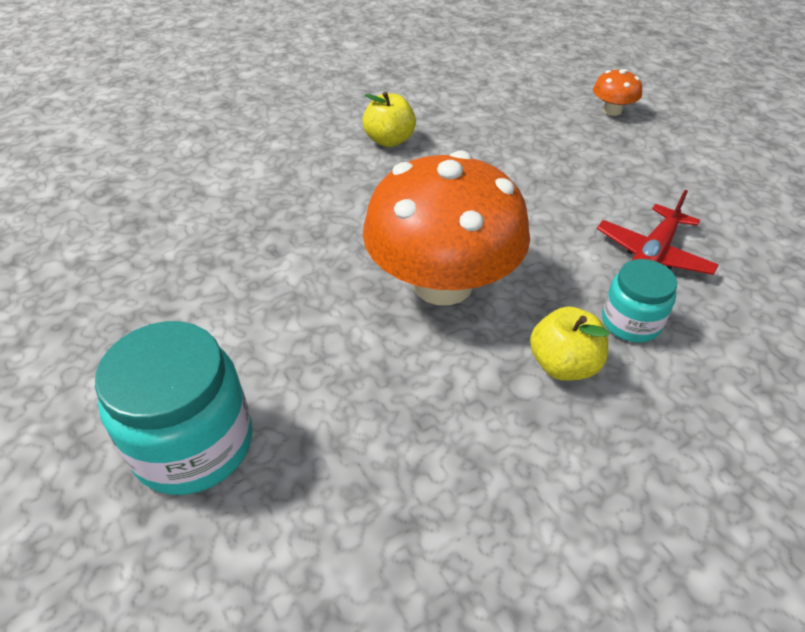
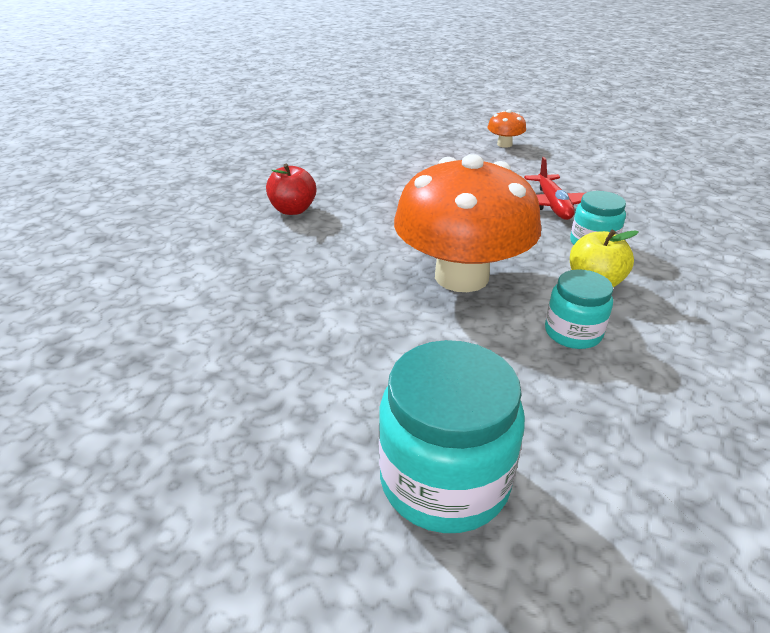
camera: 40 degrees left, 10 degrees down
(389, 140) = (293, 210): yellow apple -> red apple
(463, 399) = (573, 332): none -> turquoise jar
(612, 110) = (420, 142): orange mushroom -> orange mushroom (504, 144)

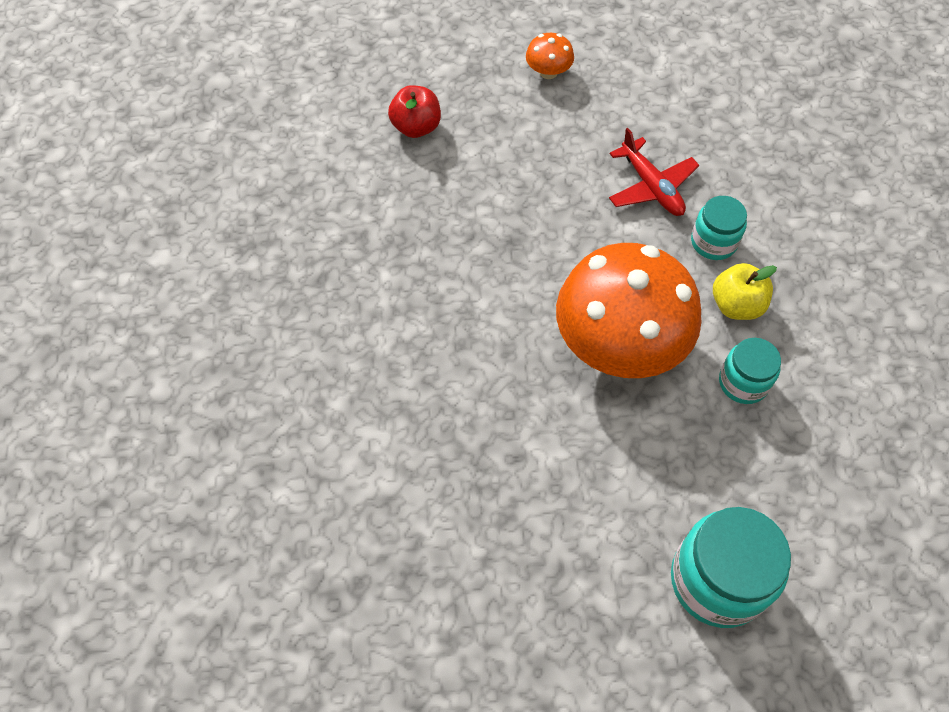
camera: 25 degrees left, 25 degrees up
(293, 210) = (392, 299): red apple -> red apple (416, 127)

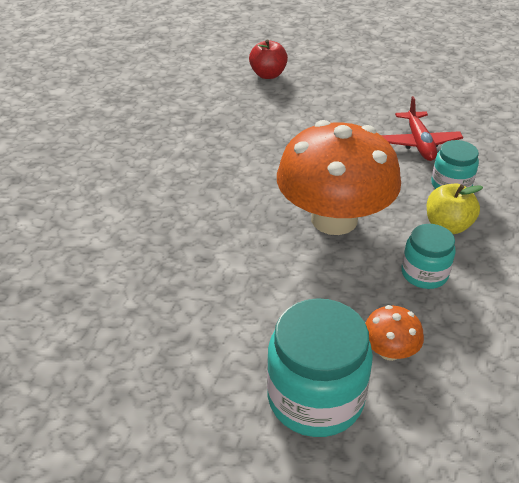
camera: 25 degrees right, 20 degrees down
(548, 72) = (380, 71): orange mushroom -> orange mushroom (389, 351)

